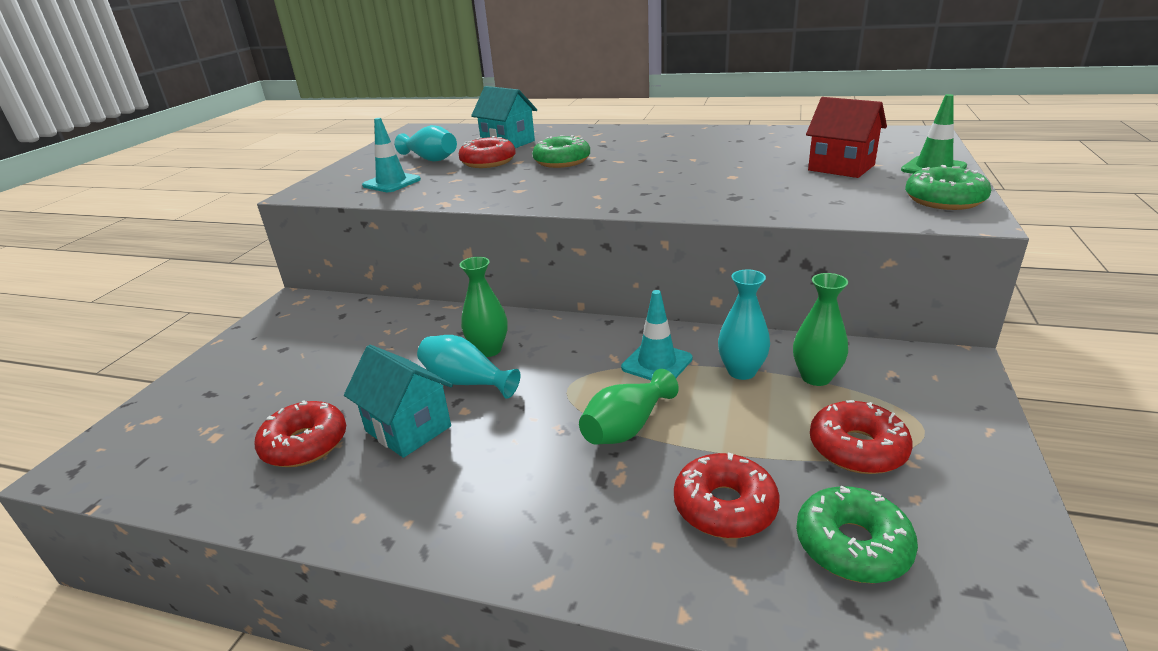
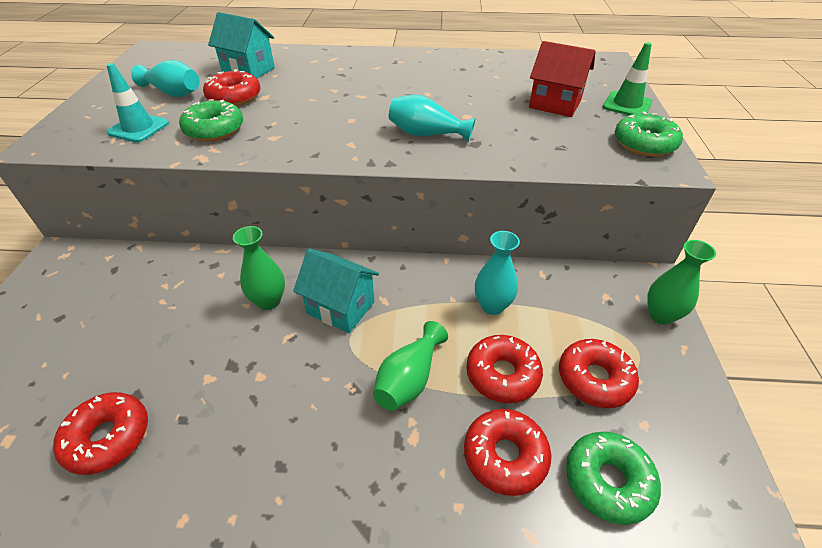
camera: 15 degrees left, 15 degrees up
(408, 428) = (210, 405): turquoise house -> turquoise house (341, 307)
(466, 382) = (255, 342): turquoise vase -> turquoise vase (426, 134)
(562, 161) = (307, 96): green donut -> green donut (214, 130)
(657, 363) = (421, 303): turquoise traffic cone -> none
(739, 433) = (502, 374): none -> red donut
(816, 377) = (551, 306): green vase -> green vase (660, 315)

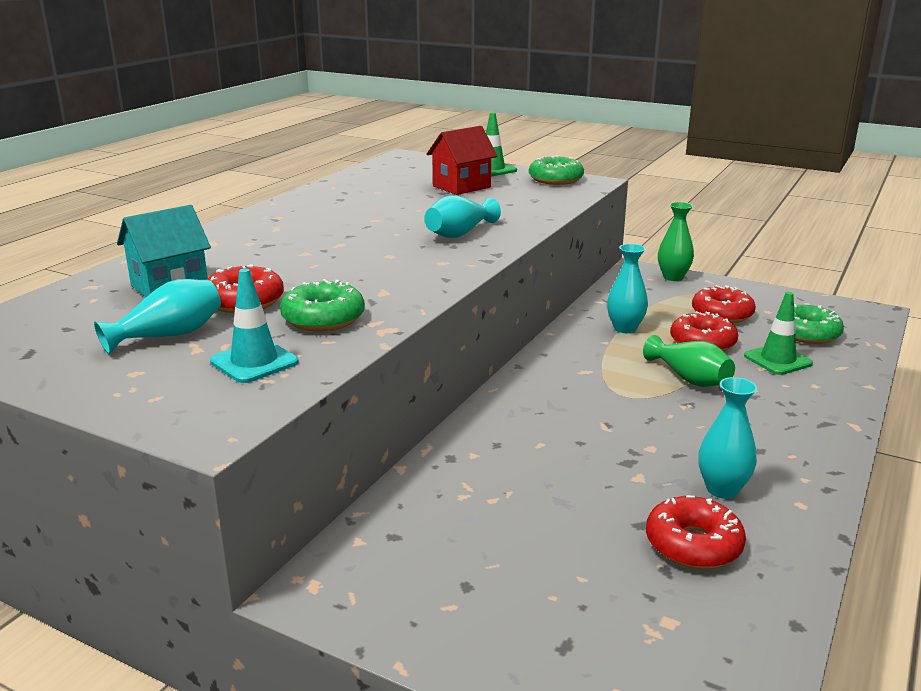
camera: 65 degrees left, 20 degrees down
(198, 445) = (722, 489): none -> turquoise vase
(269, 301) = (543, 430): green vase -> none
(341, 307) = (581, 393): turquoise house -> none
(505, 456) = (777, 360): red donut -> green traffic cone

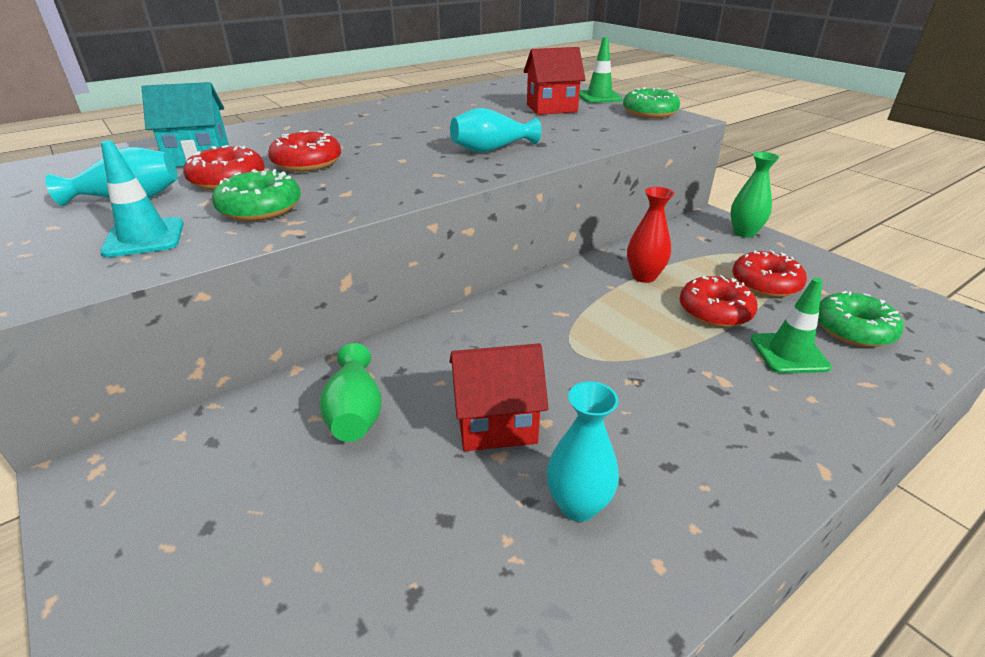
camera: 25 degrees right, 10 degrees up
(615, 459) = (496, 423): none -> red house
(625, 328) = (644, 276): turquoise vase -> red vase
(689, 379) = (663, 350): green vase -> green vase (355, 413)
(693, 545) = (476, 572): red donut -> red donut (307, 163)

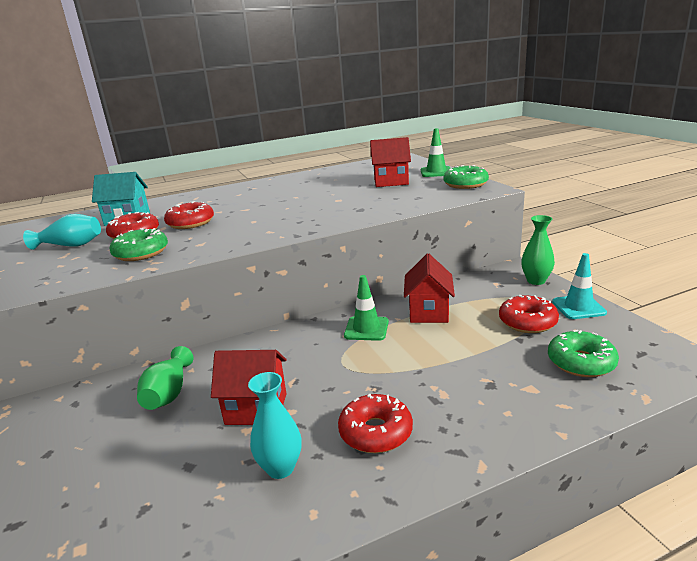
camera: 15 degrees right, 10 degrees down
(144, 238) = (64, 270): turquoise traffic cone -> turquoise traffic cone (578, 307)
(491, 149) = (320, 214): turquoise vase -> none
(644, 276) = (429, 312): red vase -> red house
(715, 311) = (470, 341): red donut -> red donut (375, 432)
(789, 353) = (511, 377): green traffic cone -> green traffic cone (366, 329)

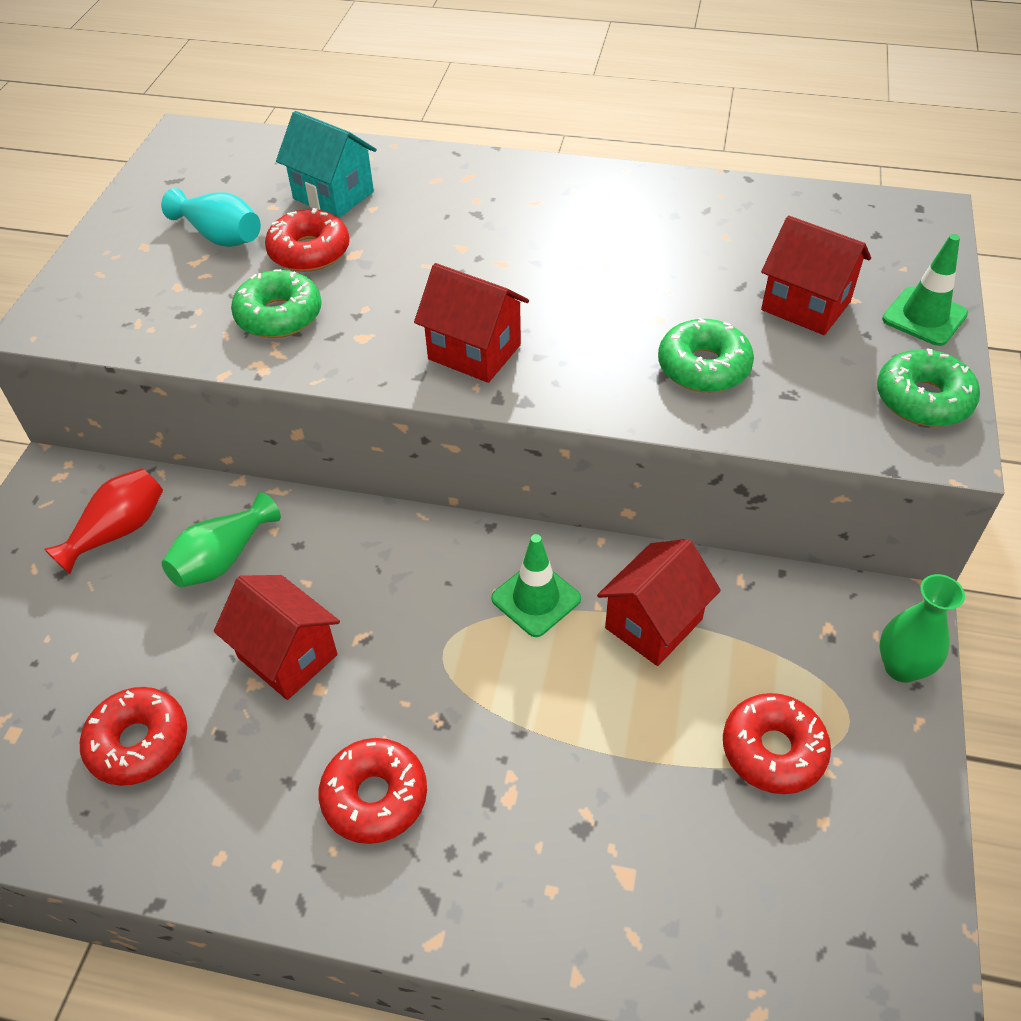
camera: 35 degrees right, 25 degrees up
(78, 415) = (119, 531): none -> red vase
(190, 223) = (398, 262): red donut -> red donut (139, 743)
(266, 229) = (474, 352): none -> red house
(280, 468) = (239, 770): turquoise vase -> none
(578, 307) = (893, 778): turquoise traffic cone -> none
(581, 362) = (750, 887): green donut -> green donut (703, 367)

